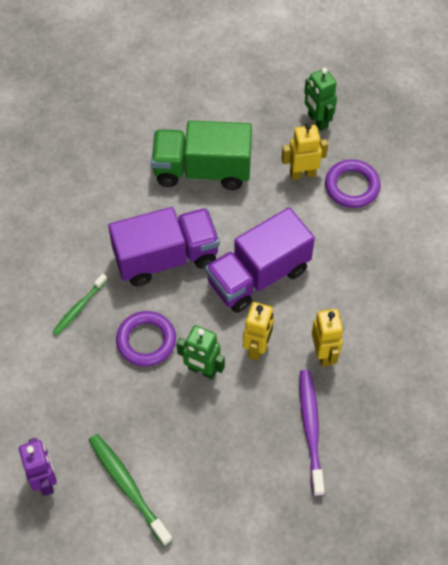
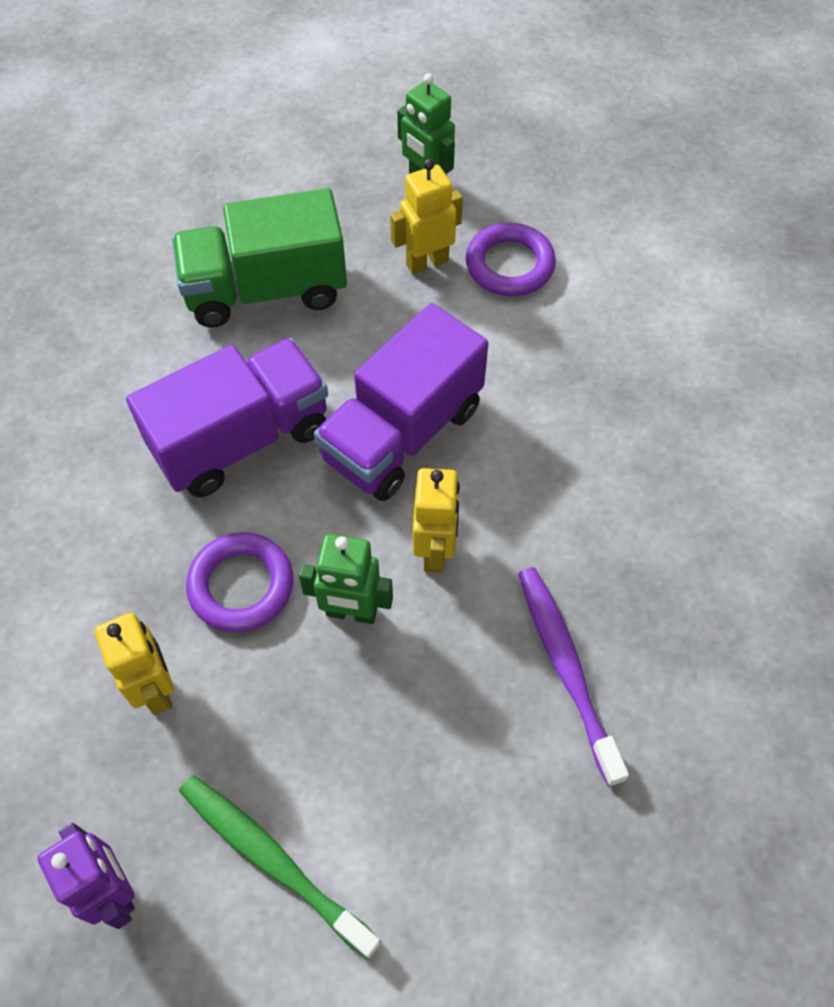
camera: 15 degrees left, 0 degrees up
(79, 308) = (109, 557): green toothbrush -> none
(324, 353) = (548, 534): yellow robot -> yellow robot (156, 689)

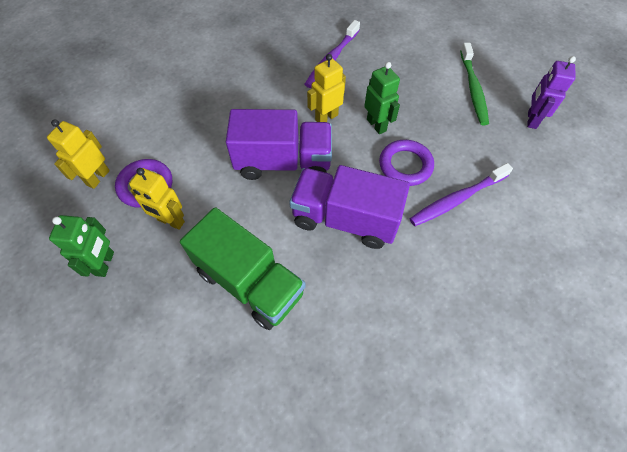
camera: 130 degrees left, 0 degrees up
(122, 602) = (457, 199): none -> purple toothbrush
(156, 689) = (469, 160): yellow robot -> yellow robot (98, 177)

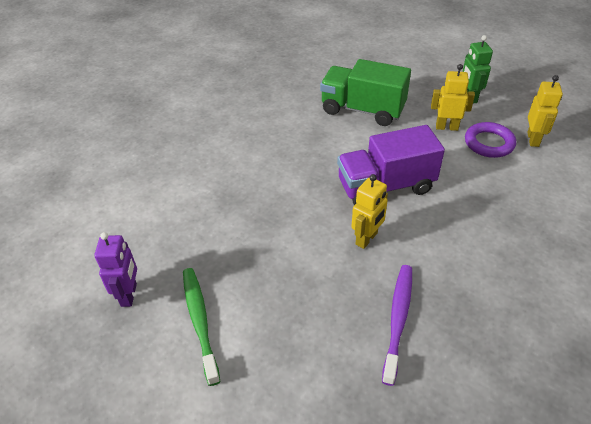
camera: 165 degrees right, 15 degrees down
(345, 219) = (310, 158): purple truck -> none
(376, 125) = (309, 244): green robot -> none
(405, 165) = (268, 211): purple ring -> none
(457, 199) = (216, 193): purple toothbrush -> none

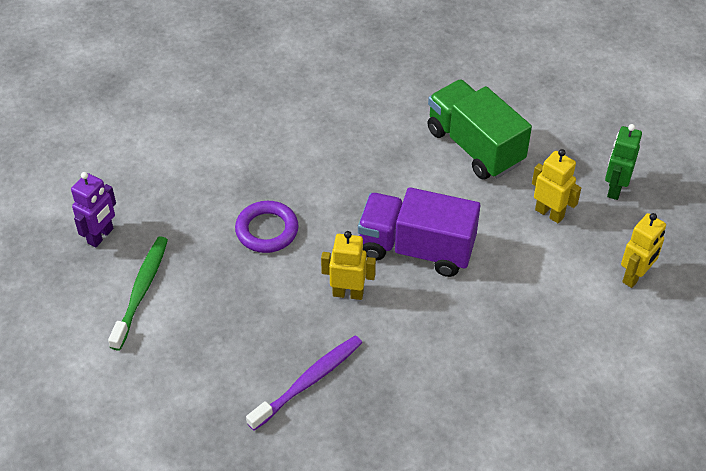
camera: 30 degrees right, 5 degrees up
(367, 239) = (348, 293): yellow robot -> yellow robot turned 150 degrees counterclockwise
(489, 143) = (578, 256): purple ring -> purple ring (267, 230)

